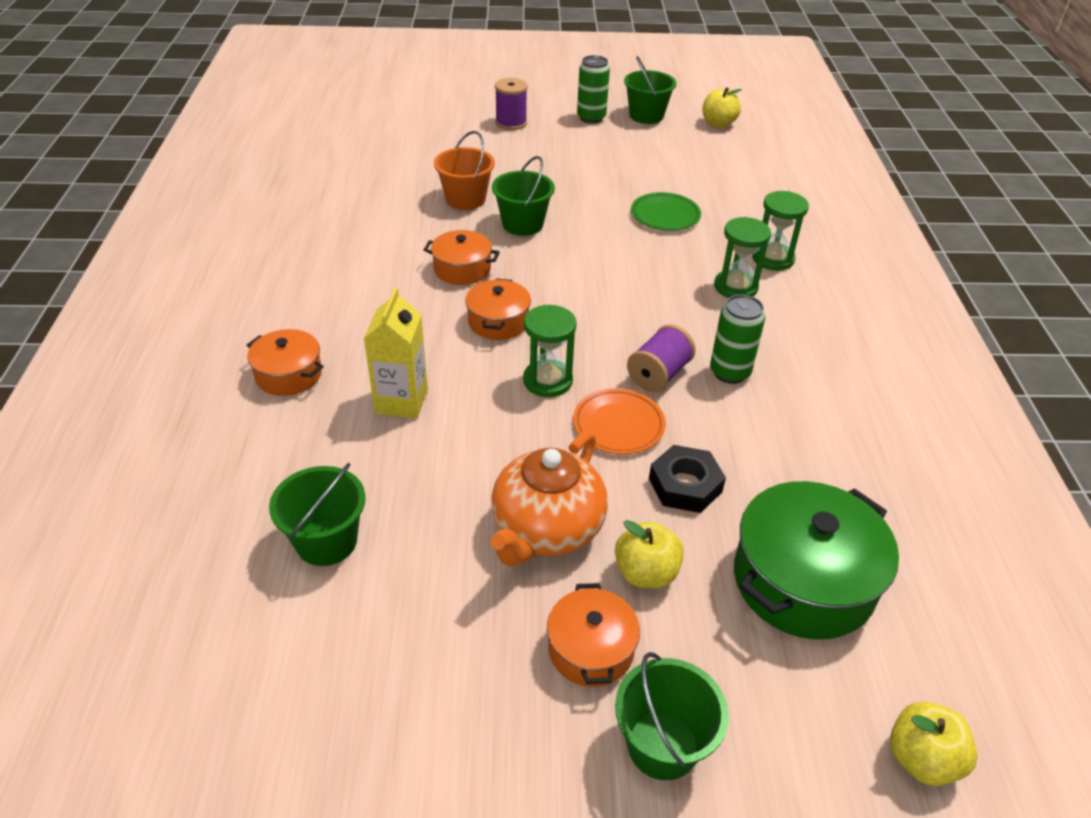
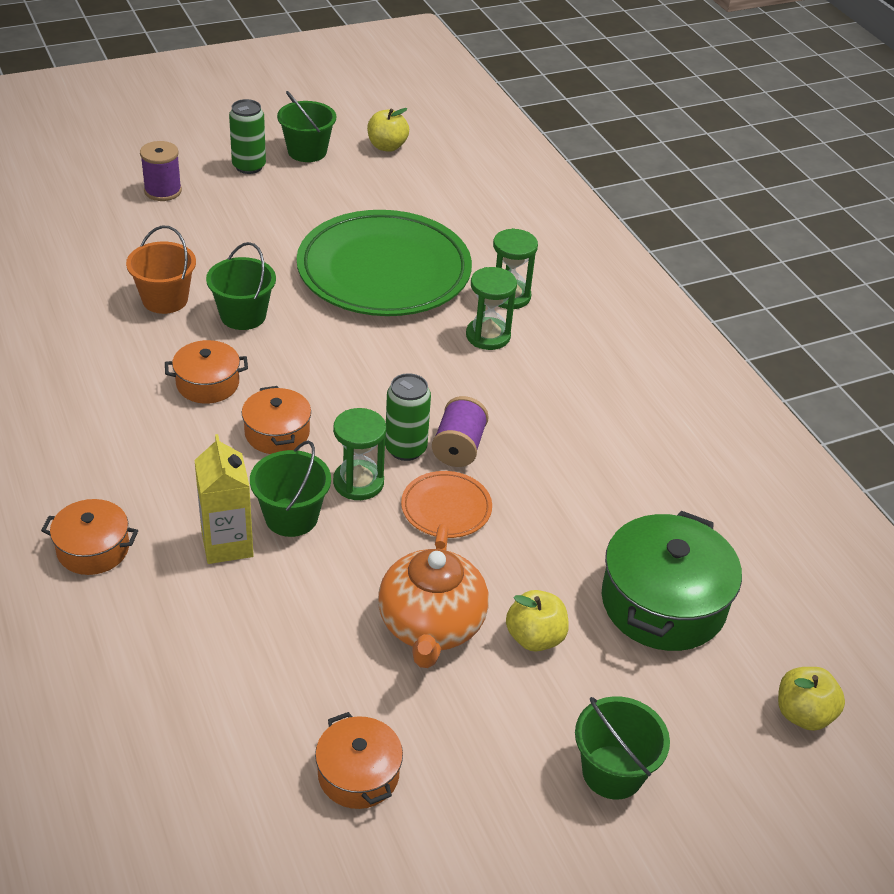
camera: 25 degrees left, 0 degrees up
(326, 541) = (236, 701): green bucket -> green bucket (291, 517)
(591, 649) = (520, 717): orange pot -> orange pot (358, 774)
(665, 215) = (384, 271): green plate -> green plate, size x2.31
(685, 485) = (531, 548): black nut -> none
(730, 372) = (521, 427): green can -> green can (405, 449)

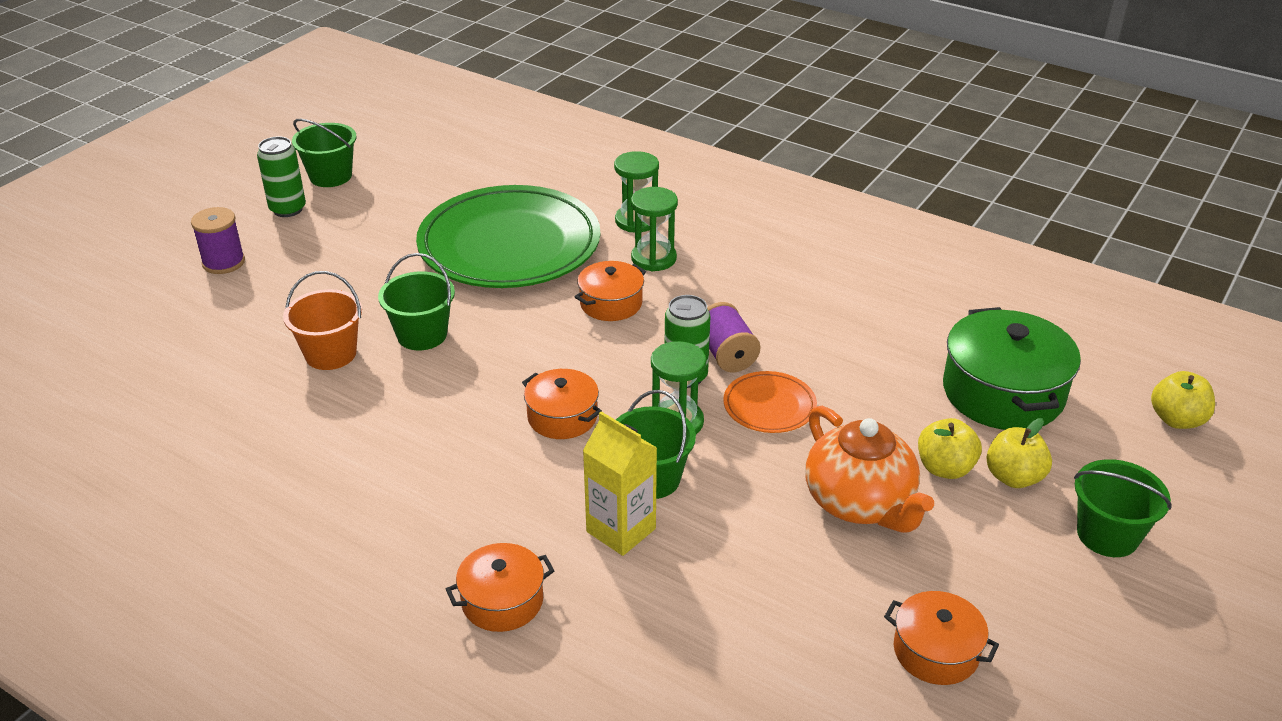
camera: 30 degrees left, 5 degrees down
(207, 384) = (452, 406): orange pot -> orange pot (611, 303)
(387, 146) = (401, 145): yellow apple -> yellow apple (1013, 477)

